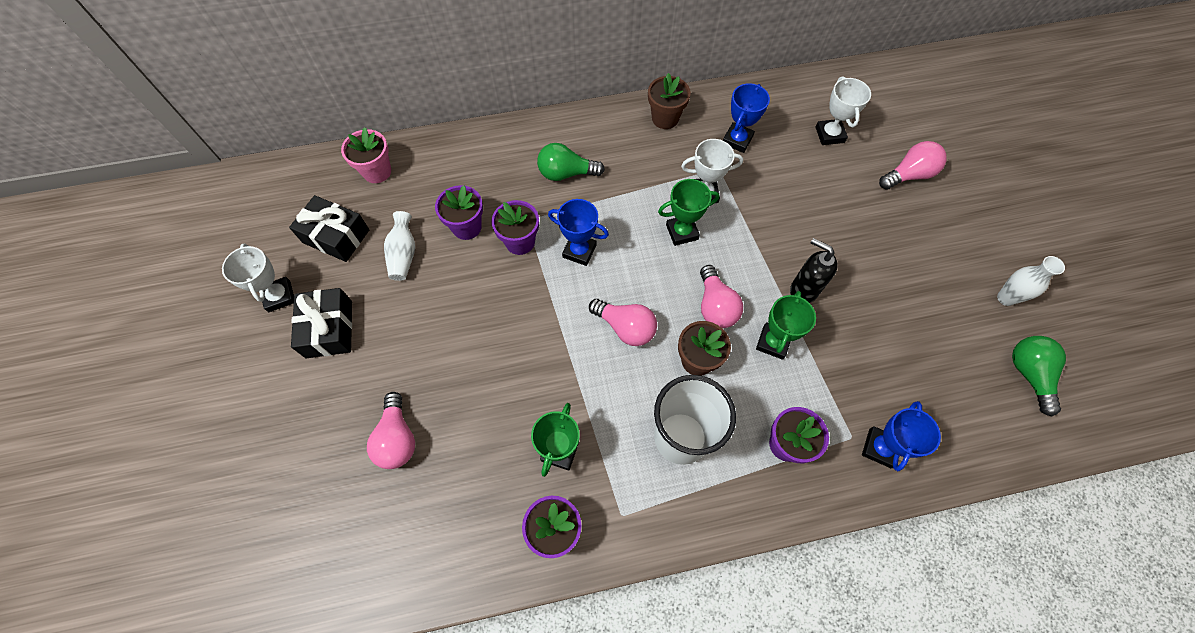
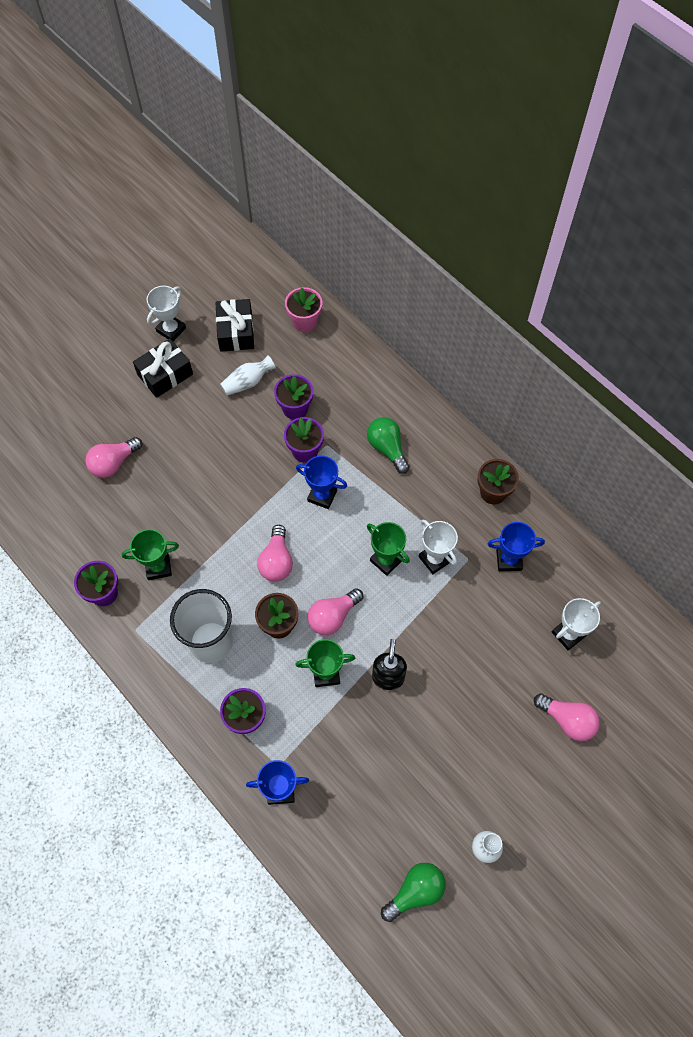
camera: 60 degrees right, 0 degrees up
(579, 251) = (322, 495): blue trophy -> blue trophy turned 60 degrees counterclockwise

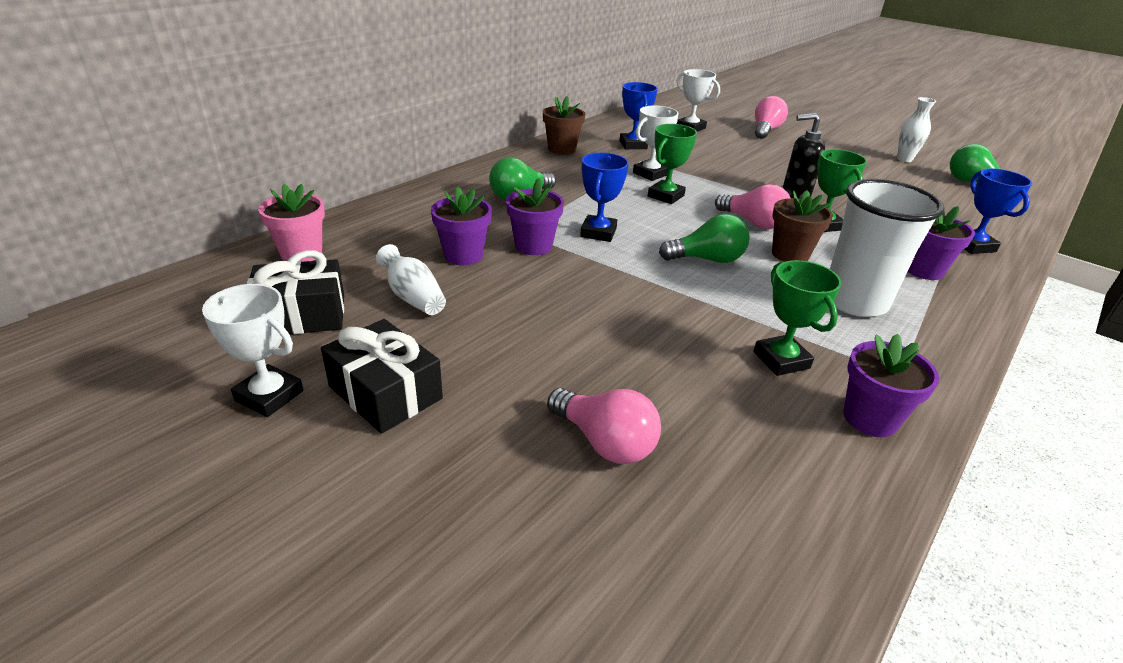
camera: 100 degrees left, 30 degrees down
(276, 561) = (707, 259): pink light bulb -> green light bulb

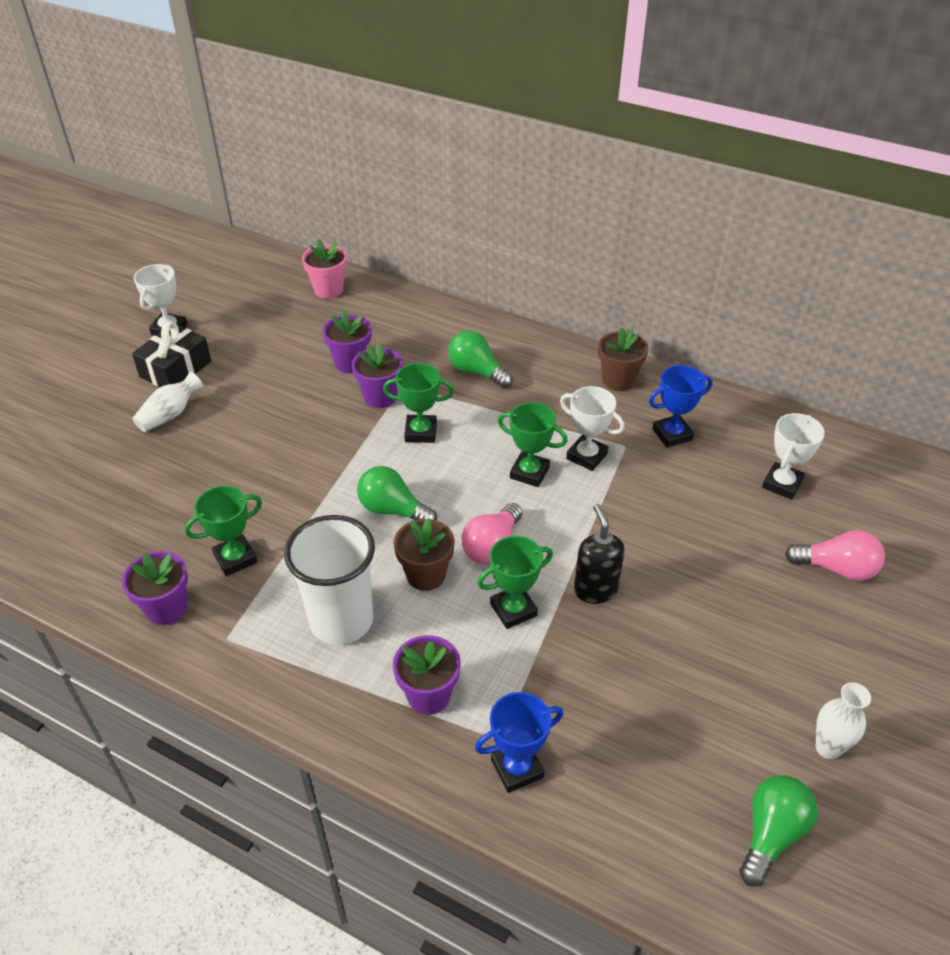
camera: 80 degrees right, 10 degrees up
(301, 315) = (250, 314): black gift -> none
(413, 297) = (283, 353): white vase -> white vase (170, 414)
(598, 233) = (420, 432): blue trophy -> green trophy
(605, 442) = (136, 467): pink light bulb -> none
(707, 259) = (393, 510): green light bulb -> green light bulb turned 135 degrees clockwise

